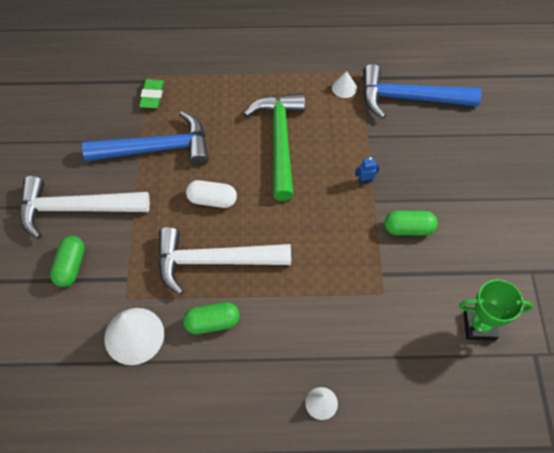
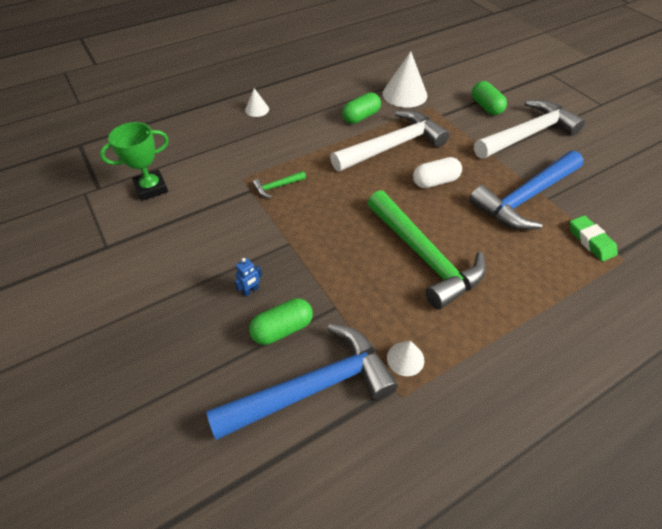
camera: 150 degrees right, 10 degrees down
(356, 265) = (277, 187): none -> green hammer
(365, 181) = (310, 257): blue robot -> blue robot (251, 291)
(408, 228) = (243, 233): green capsule -> green capsule (282, 329)

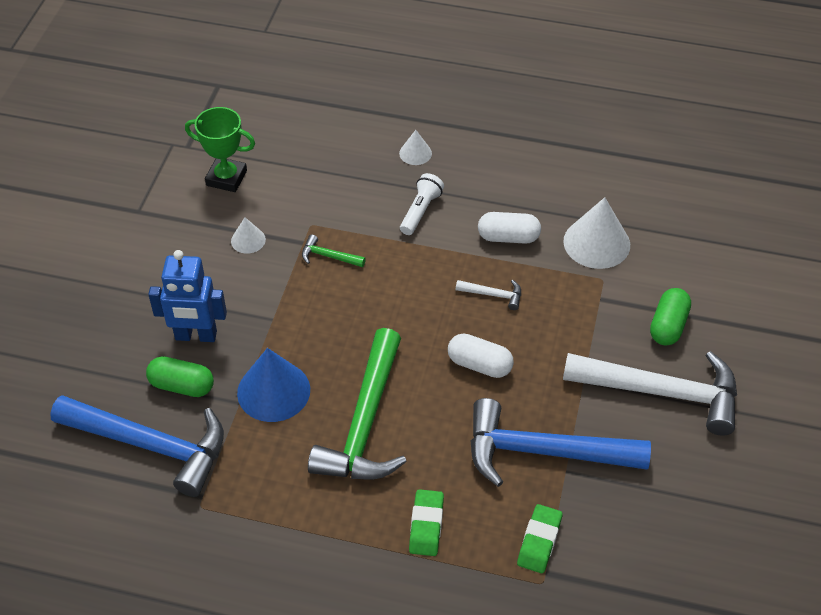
camera: 45 degrees right, 0 degrees up
(251, 291) = (196, 336): blue robot -> blue robot, size x2.31
(298, 133) = (420, 211): none -> white flashlight
(347, 282) = (273, 391): none -> blue cone
(361, 117) = (508, 237): green capsule -> white capsule
(393, 146) = (493, 295): white hammer -> white hammer, size x0.41
(405, 358) = (237, 485): white cone -> white cone (248, 240)
(534, 282) = (426, 525): none -> green eraser

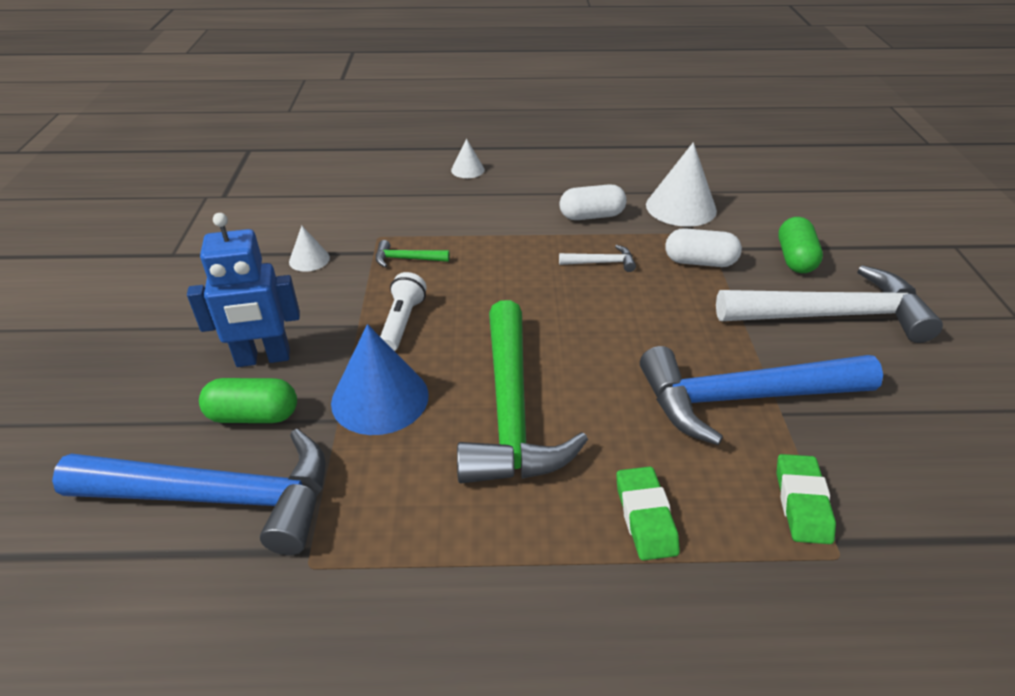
camera: 15 degrees left, 10 degrees down
(226, 178) = (272, 214): green trophy -> none
(420, 211) = (491, 209): white flashlight -> white flashlight (402, 322)
(479, 365) = (620, 326): white capsule -> white capsule (699, 262)

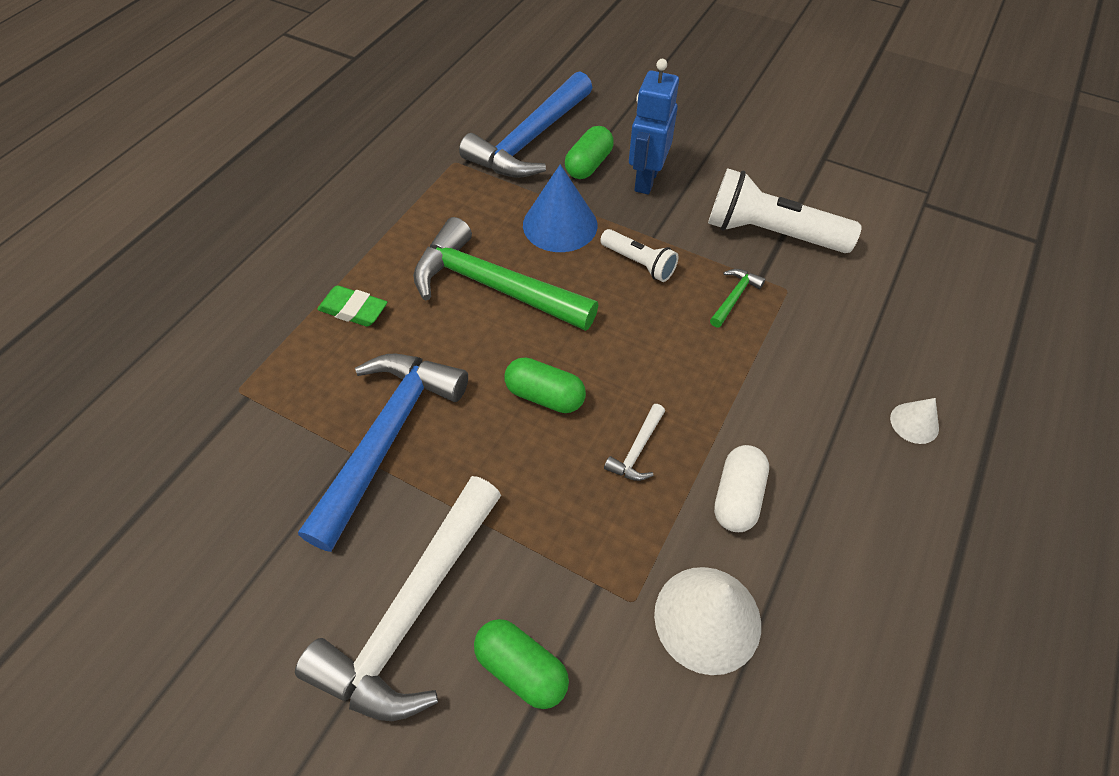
camera: 120 degrees right, 15 degrees up
(309, 259) = (770, 233): white cone -> white flashlight
(603, 323) = (545, 395): none -> green capsule
(699, 262) = (581, 549): white capsule -> none
(802, 503) = (283, 401): green eraser -> none

